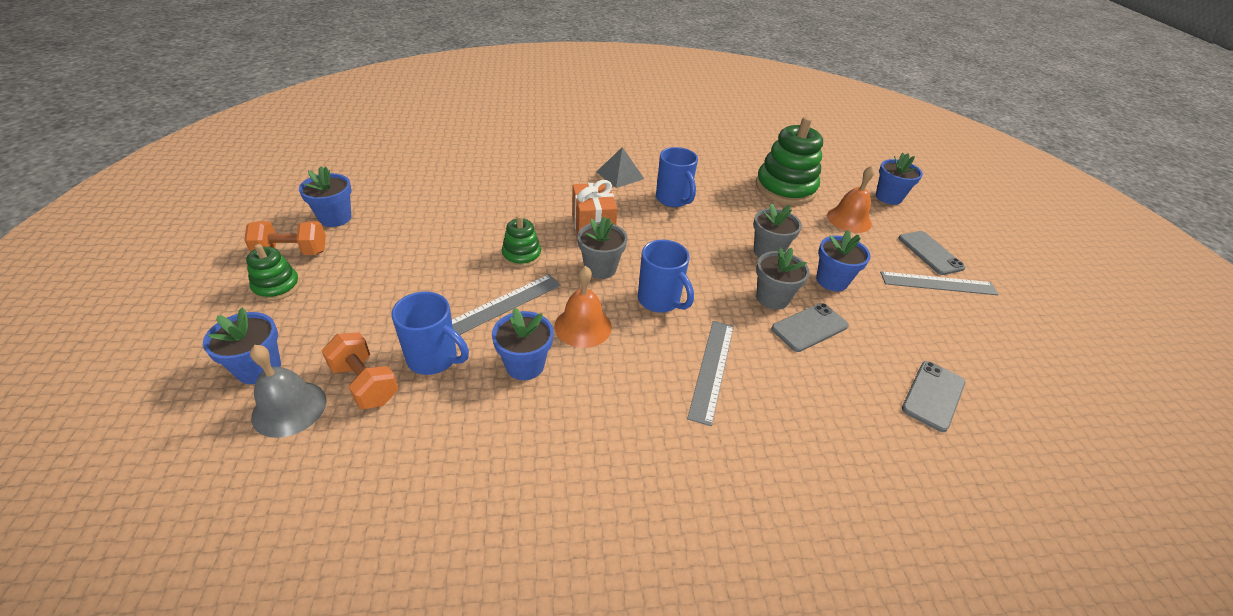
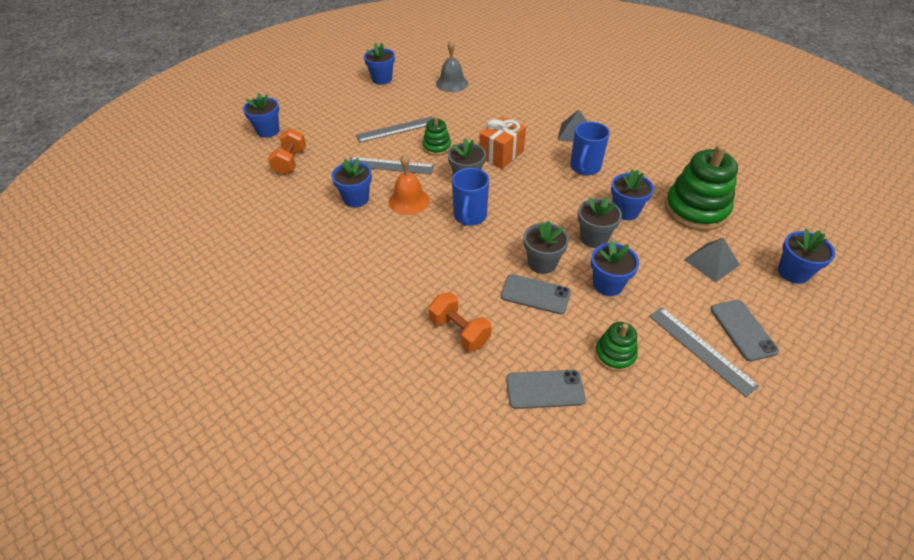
camera: 55 degrees right, 5 degrees up
(277, 287) = (317, 100): green stacking toy -> green stacking toy (615, 355)
(289, 408) = (256, 153): grey bell -> grey bell (452, 83)
(292, 252) = (343, 87): orange dumbbell -> orange dumbbell (459, 331)
(434, 359) = (327, 170): blue mug -> none
(712, 369) = (436, 267): grey ruler -> grey ruler (396, 129)
(752, 217) = (625, 211): none -> blue flower pot
(849, 219) = (711, 262): orange bell -> grey pyramid
(930, 253) = (743, 330): grey phone -> grey phone turned 45 degrees counterclockwise

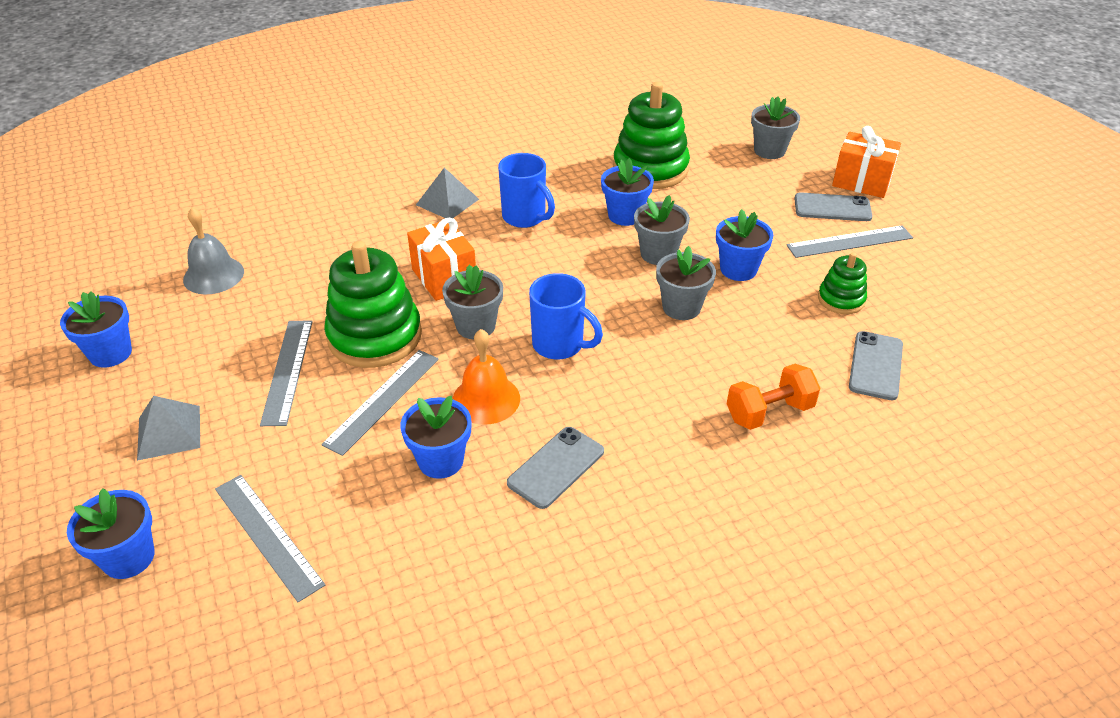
camera: 70 degrees left, 5 degrees down
(290, 162) = (267, 535): orange dumbbell -> grey ruler
(437, 147) = (375, 336): green stacking toy -> green stacking toy, size x1.92
(535, 294) = (731, 329): grey phone -> grey phone (556, 467)
(711, 262) = (734, 190): grey pyramid -> grey pyramid (169, 432)
(793, 272) = (769, 151): blue flower pot -> grey flower pot
(806, 346) = (861, 182): none -> orange gift

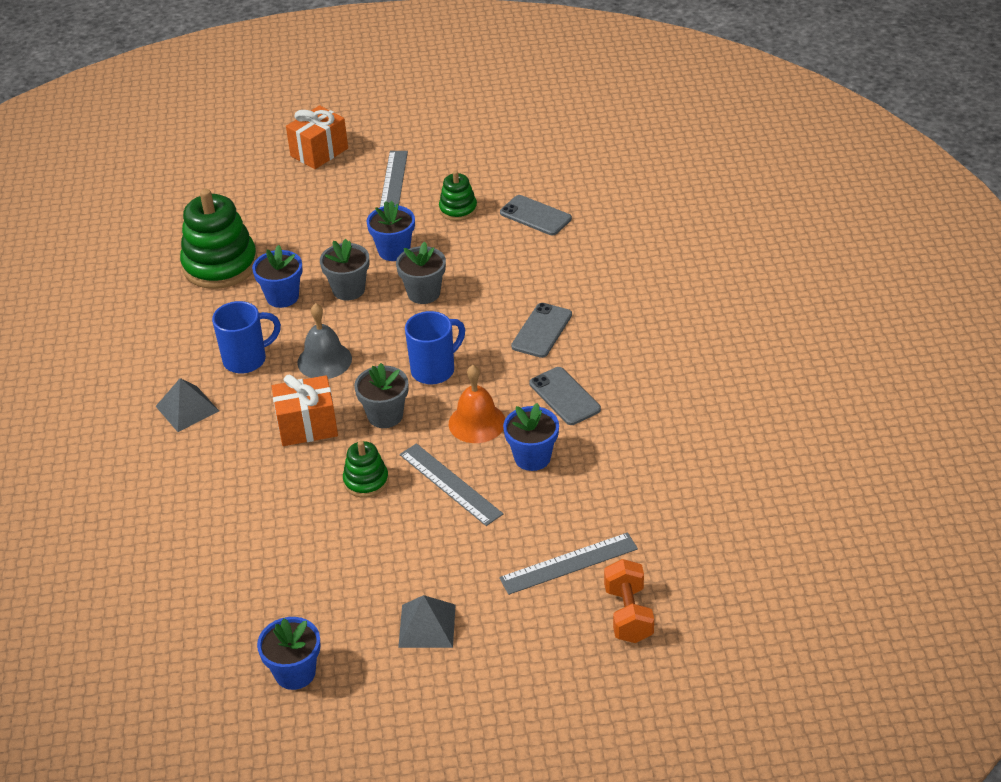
camera: 70 degrees left, 0 degrees up
(128, 557) = (560, 649): blue flower pot -> none
(213, 275) = (209, 593): grey bell -> grey bell (324, 360)
(287, 371) = (384, 543): grey ruler -> none
(375, 336) = (366, 481): green stacking toy -> green stacking toy, size x0.52
(769, 151) = (240, 188): grey flower pot -> none
(769, 412) = (557, 279): orange dumbbell -> orange dumbbell (628, 614)
(832, 208) = (344, 178): grey phone -> grey phone (541, 330)

